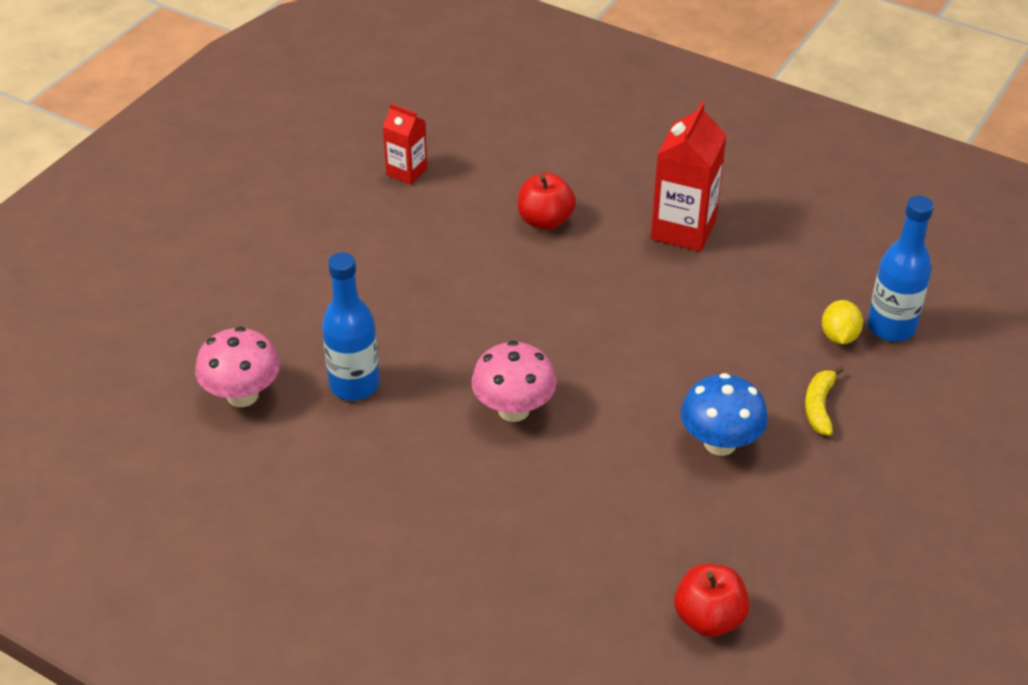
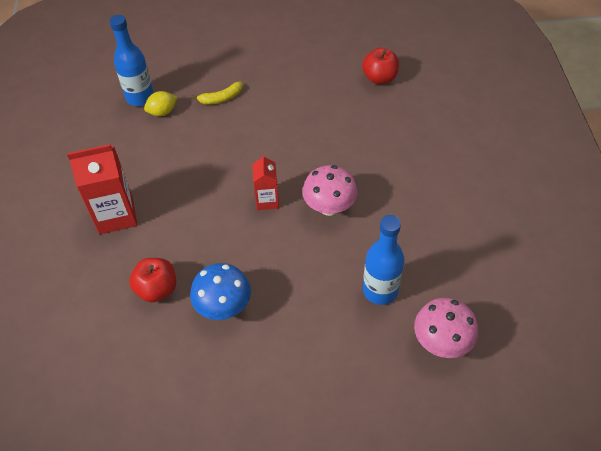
camera: 125 degrees left, 10 degrees up
(406, 172) = (160, 411): red carton -> red carton (267, 200)
(720, 443) = (277, 120): blue mushroom -> blue mushroom (223, 306)

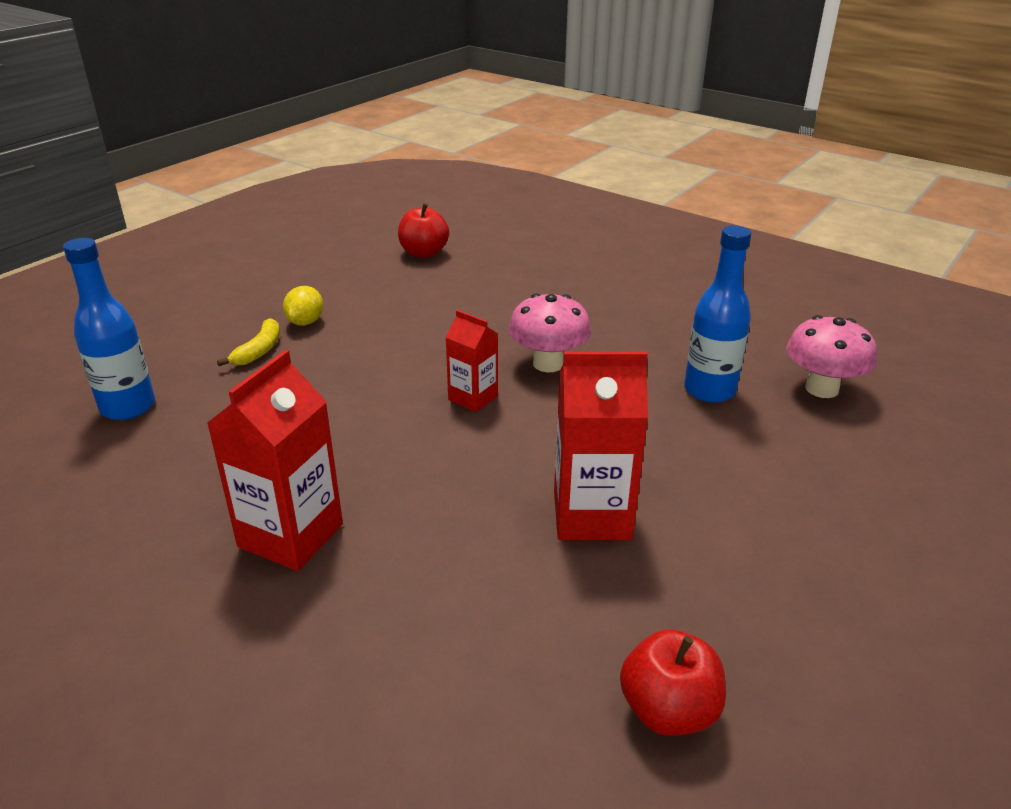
camera: 50 degrees left, 20 degrees down
(157, 289) = (483, 562): red apple -> red apple (668, 710)
(162, 112) = (191, 402): yellow lemon -> yellow lemon (305, 322)
(223, 306) = (592, 515): blue mushroom -> red carton

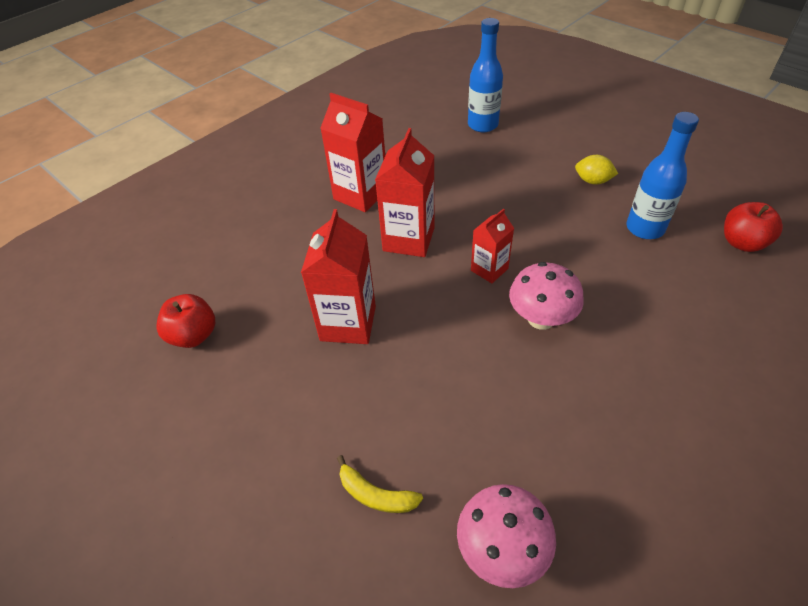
camera: 100 degrees right, 15 degrees up
(259, 350) = (549, 164): yellow banana -> yellow banana (376, 495)
(413, 470) = (408, 239): none -> red carton
(709, 390) = (498, 435): blue bottle -> blue bottle (645, 228)

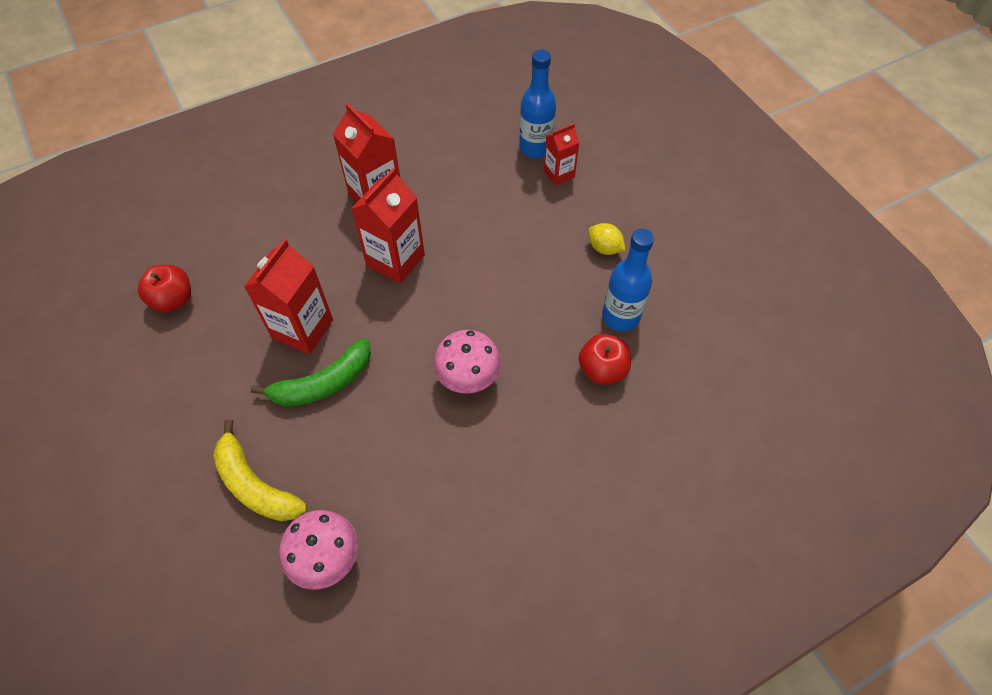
camera: 15 degrees right, 10 degrees up
(376, 495) = (255, 485): yellow banana -> yellow banana, size x1.65
(397, 367) = (323, 383): none -> green banana
(489, 269) = (450, 315): red carton -> red carton (559, 174)
(742, 243) = (704, 361): red apple -> red apple (602, 370)

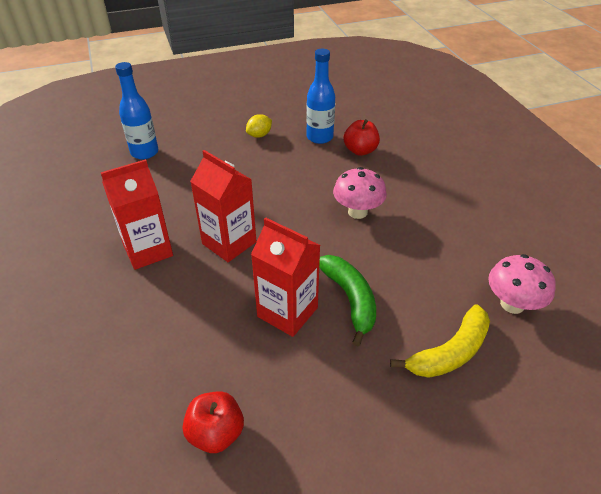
camera: 80 degrees left, 15 degrees down
(559, 174) = (179, 145): red carton -> none

